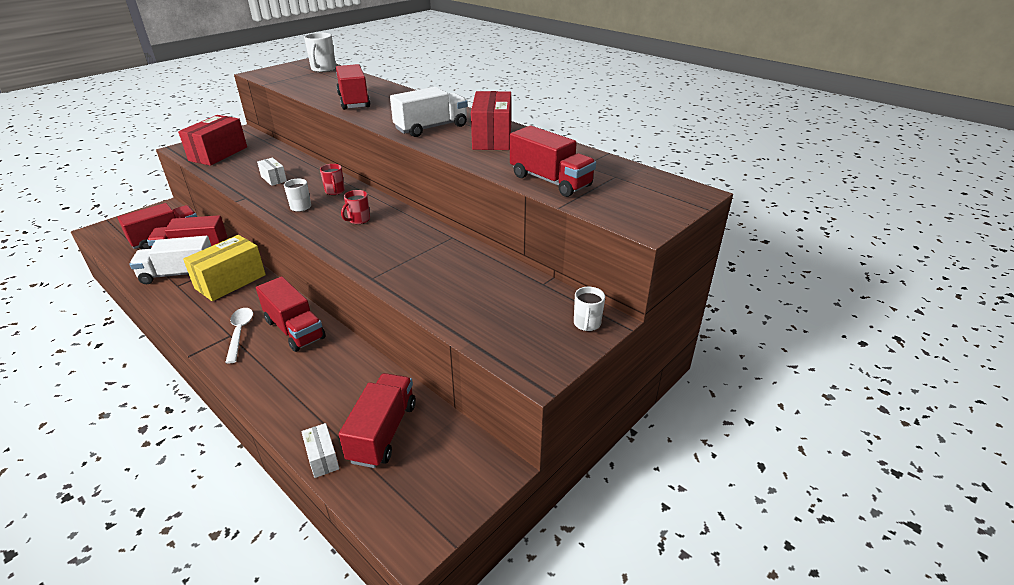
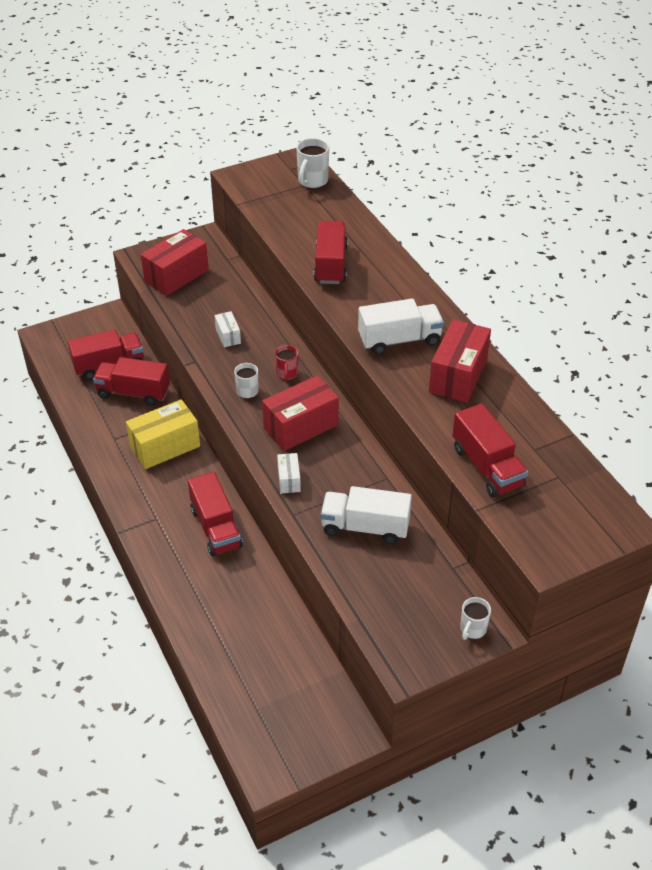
camera: 20 degrees right, 10 degrees up
(179, 274) = (117, 422): white truck -> white truck (365, 527)
(240, 332) = (165, 517): white spoon -> none
(322, 458) = (214, 677): white box -> white box (289, 480)
(358, 220) = (301, 426): red mug -> red box
(383, 432) = (269, 667): red truck -> none

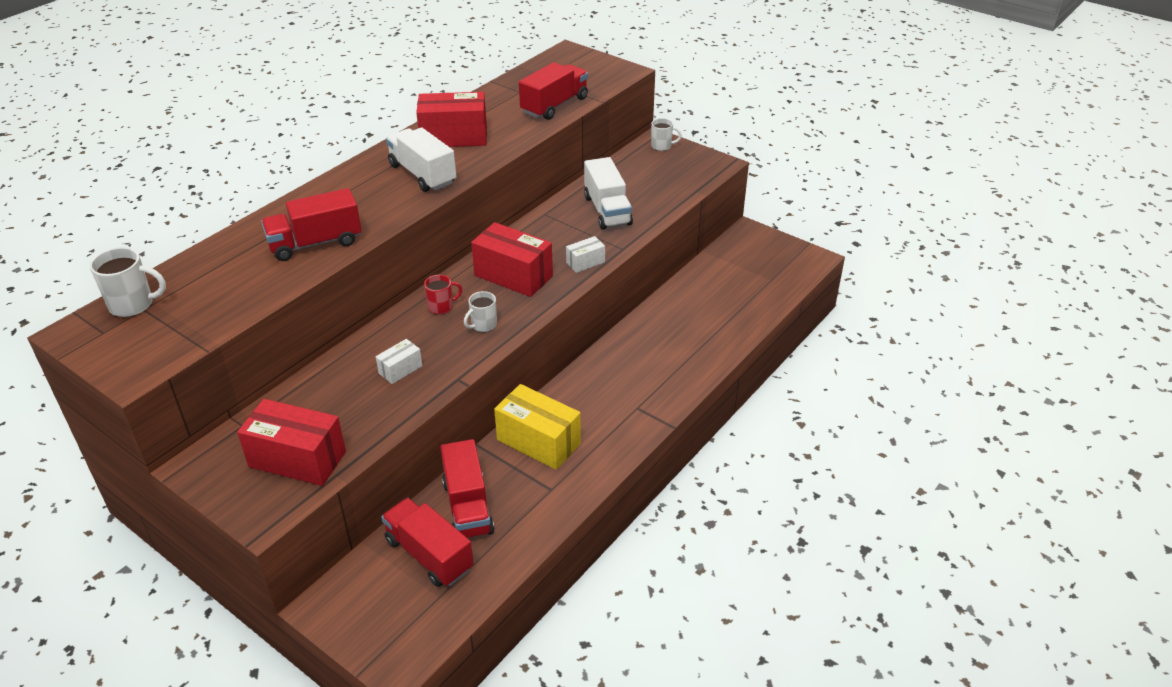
camera: 115 degrees left, 5 degrees down
(216, 528) = (620, 363): red truck -> none

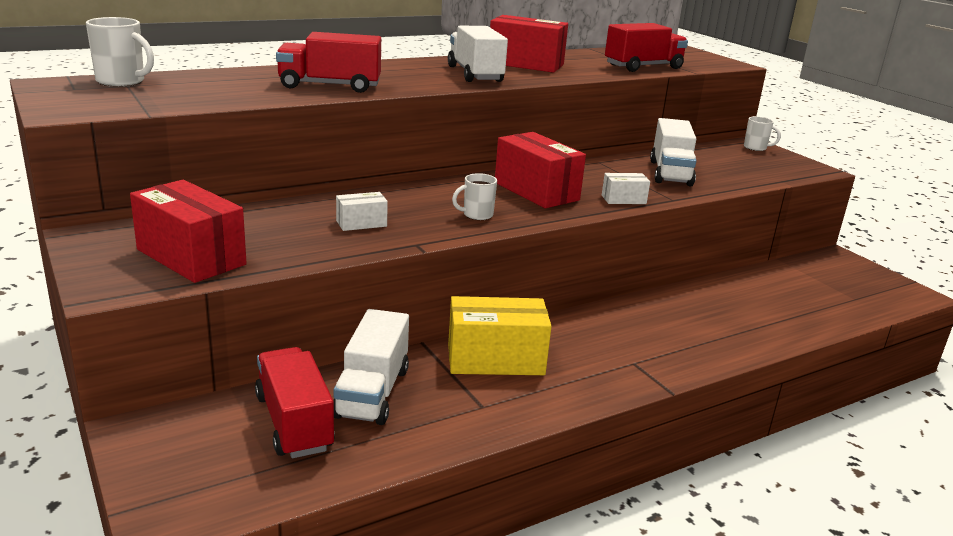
camera: 20 degrees right, 15 degrees down
(441, 307) = (442, 194): red mug -> none
(468, 507) = (372, 392): red truck -> white truck
(538, 441) = (495, 359): yellow box -> yellow box turned 60 degrees counterclockwise

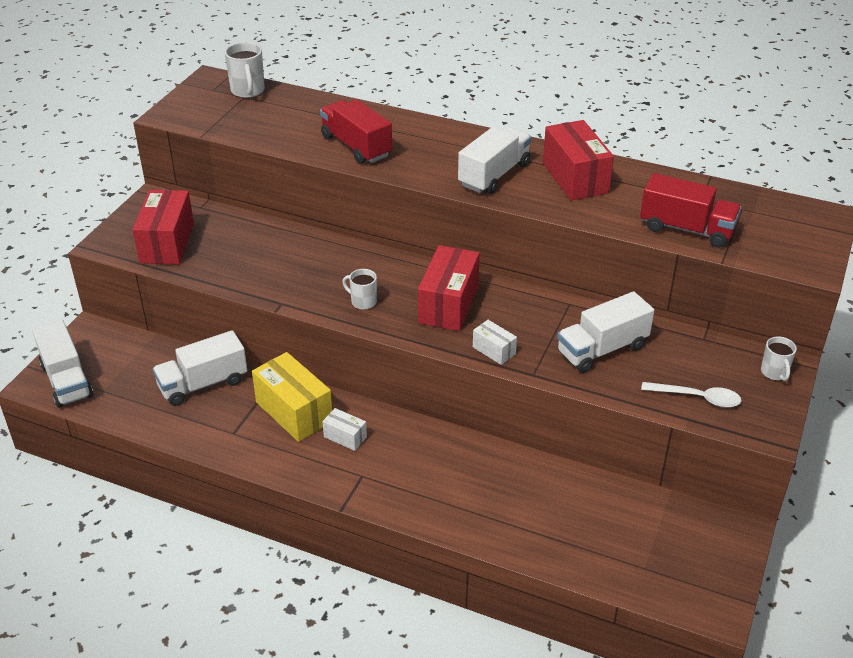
camera: 55 degrees right, 15 degrees up
(203, 490) = (66, 380): none -> white truck
(294, 422) = (146, 374): red truck -> none
(361, 223) = (286, 268): white box -> white box (345, 437)
(761, 171) = (698, 398): none -> white spoon

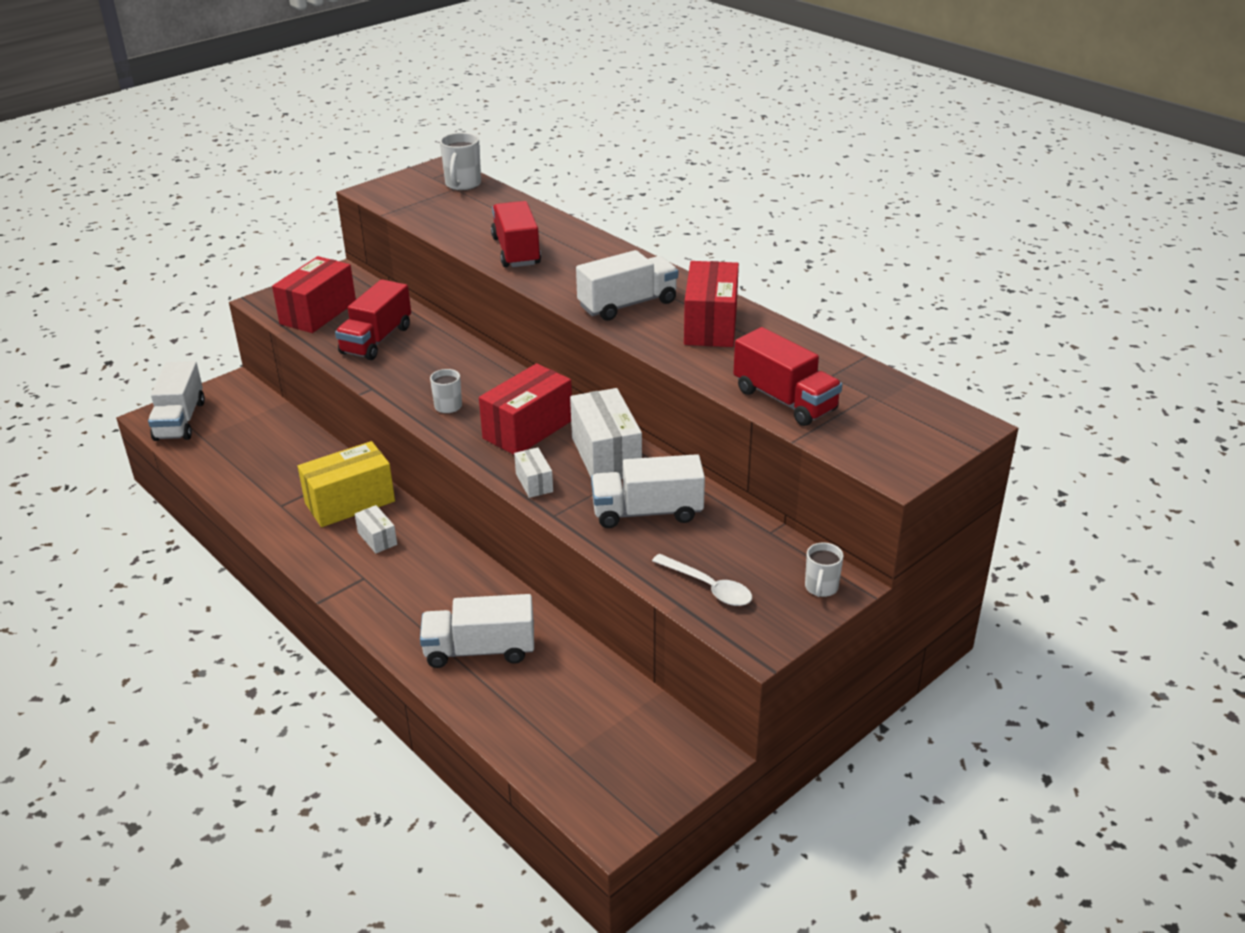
camera: 25 degrees right, 5 degrees down
(203, 384) = (290, 455): white truck -> white truck (480, 650)
(245, 256) = (376, 340): none -> red truck
(294, 412) = (350, 502): yellow box -> yellow box turned 75 degrees clockwise
(530, 310) = (606, 456): none -> white box

